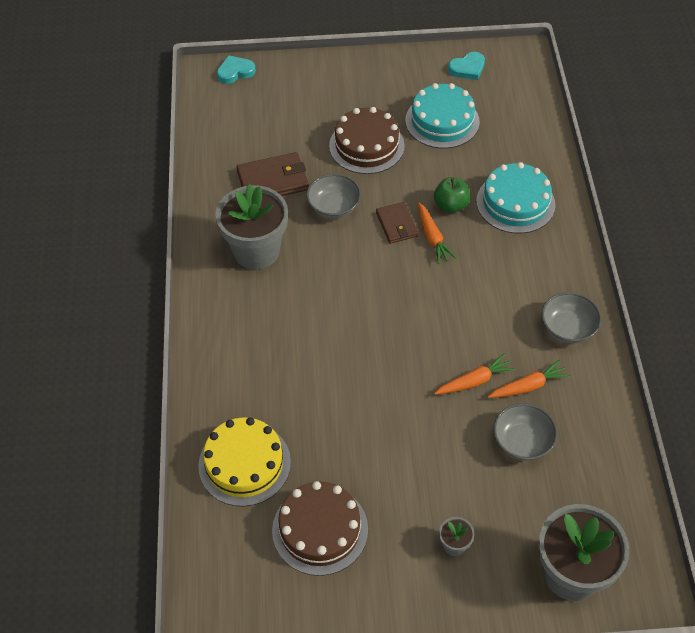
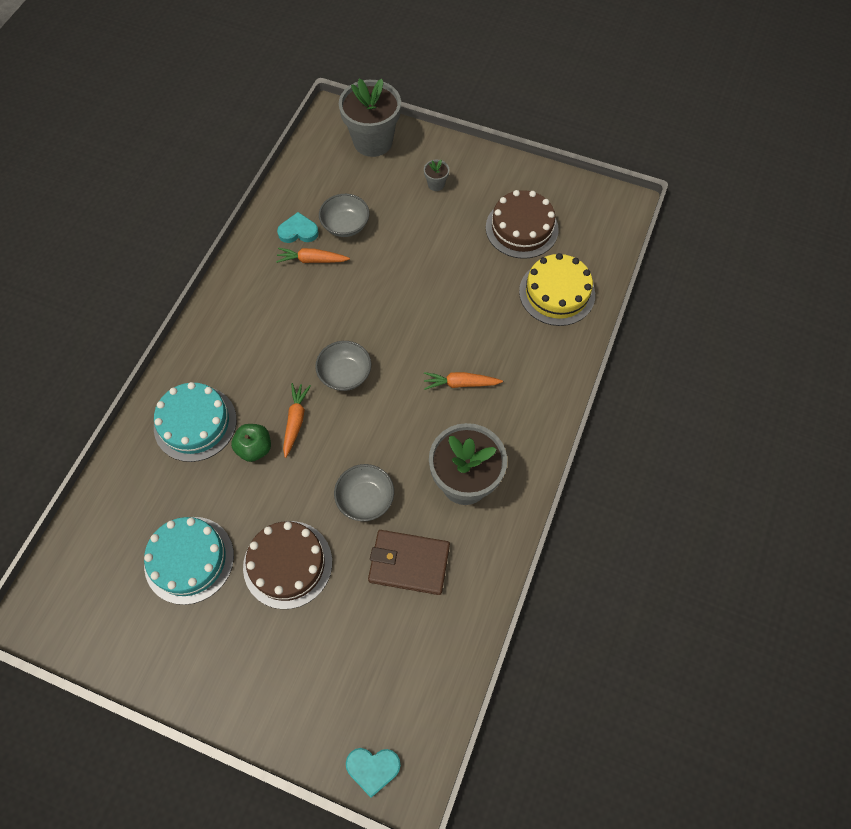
camera: 155 degrees left, 10 degrees up
(397, 224) = (318, 450): brown wallet -> none
(467, 68) = (106, 627): turquoise heart -> turquoise heart (298, 231)
(474, 381) = (349, 280): orange carrot -> orange carrot (460, 383)
(568, 328) = (247, 289): grey bowl -> grey bowl (345, 374)

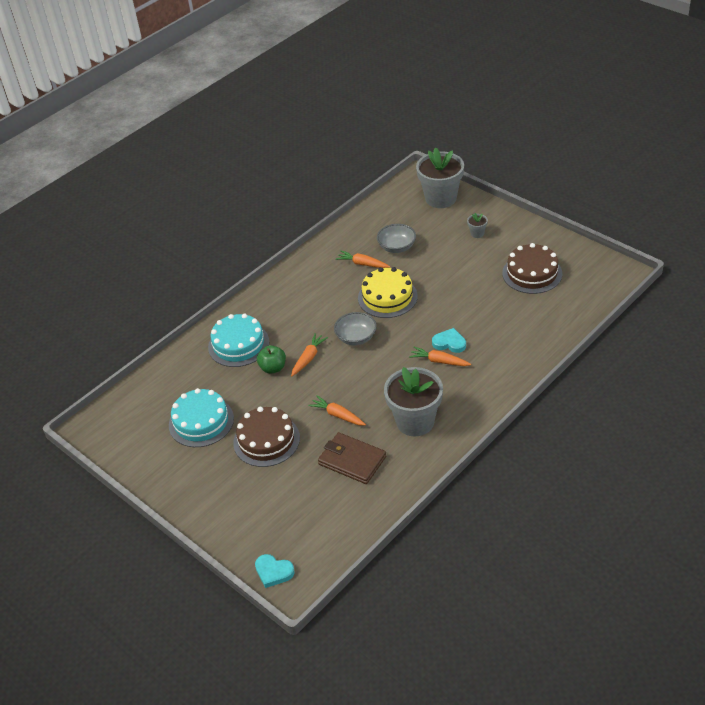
camera: 25 degrees right, 20 degrees down
(298, 231) = (360, 244): turquoise heart -> turquoise heart (449, 343)
(365, 499) = (338, 415): grey bowl -> orange carrot
(557, 293) = (541, 320): yellow cake -> yellow cake (387, 297)

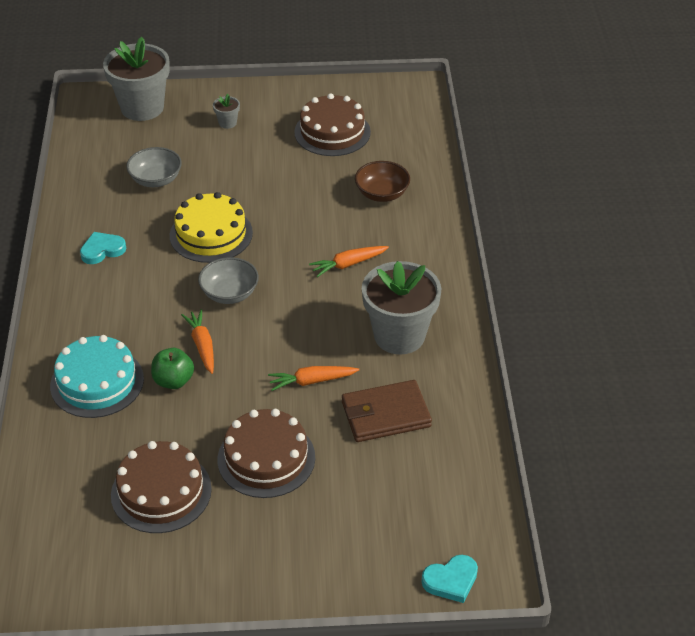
camera: 50 degrees left, 0 degrees up
(201, 422) = (161, 492): turquoise cake -> brown cake
(362, 264) = (138, 216): orange carrot -> none
(449, 343) = (335, 241): turquoise heart -> turquoise heart (102, 250)
(513, 330) = (382, 194): none -> brown bowl

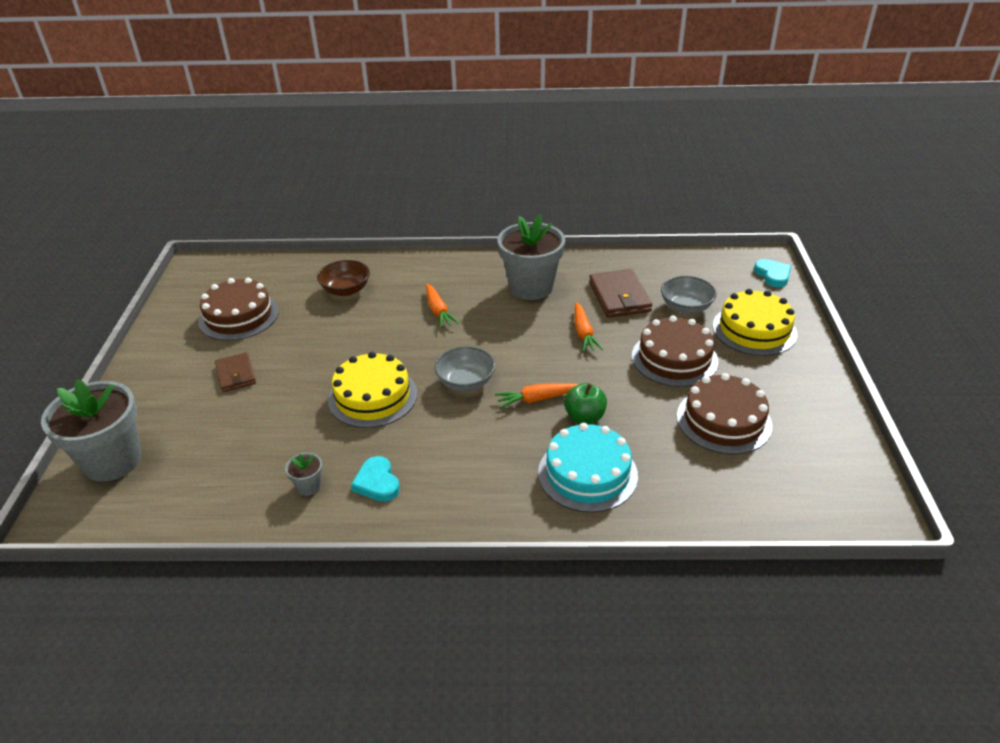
camera: 85 degrees left, 5 degrees down
(156, 180) = (263, 442): grey bowl -> grey bowl (686, 307)
(227, 123) = (184, 388): grey flower pot -> grey flower pot (309, 486)
(244, 148) = (236, 374): none -> brown wallet
(323, 541) = (754, 330): none -> yellow cake

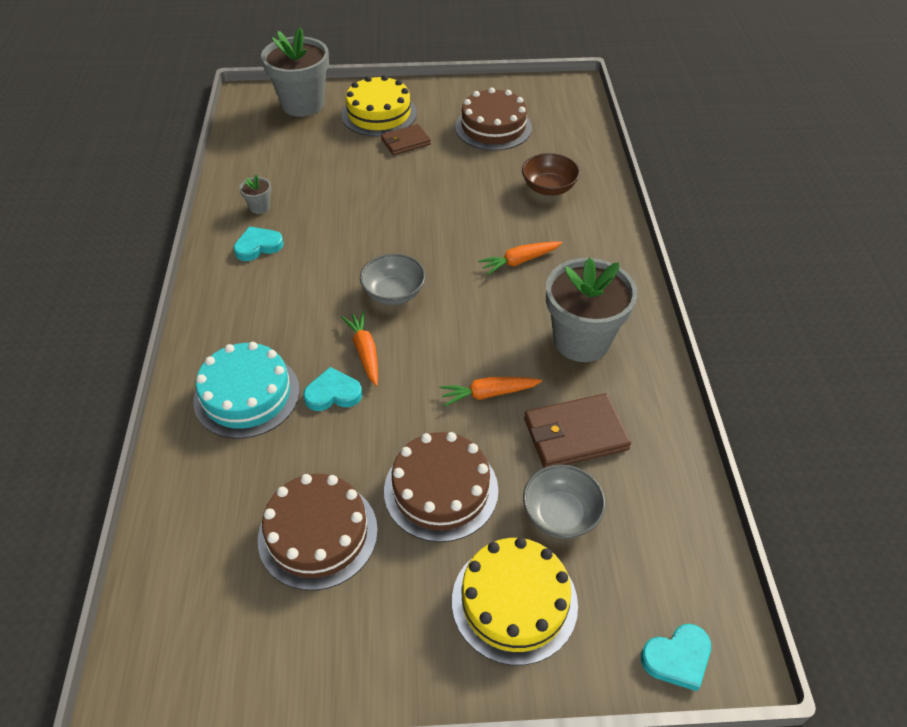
camera: 85 degrees right, 10 degrees up
(373, 396) = (373, 229): yellow cake -> yellow cake (379, 114)
(584, 417) = (333, 393): green apple -> turquoise heart

